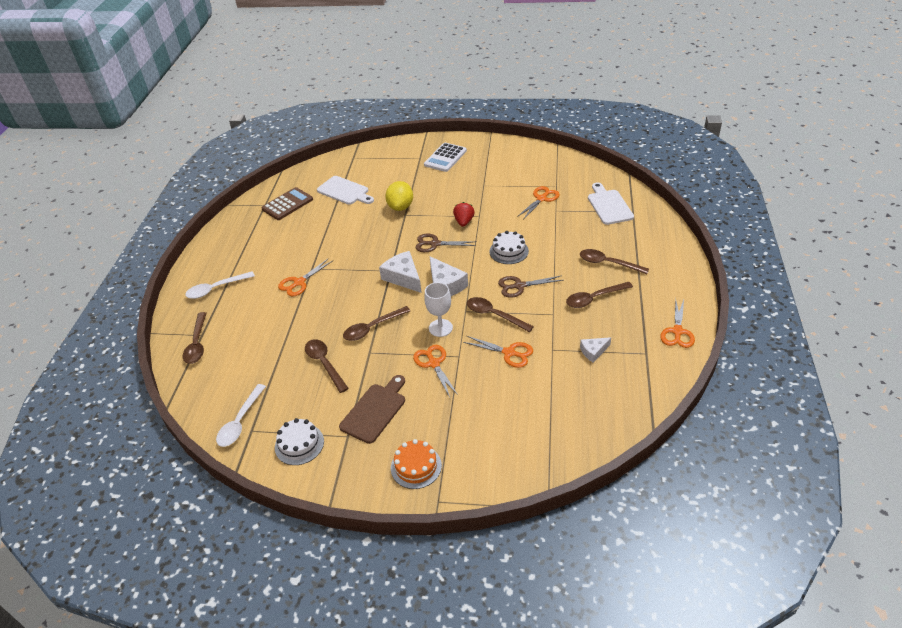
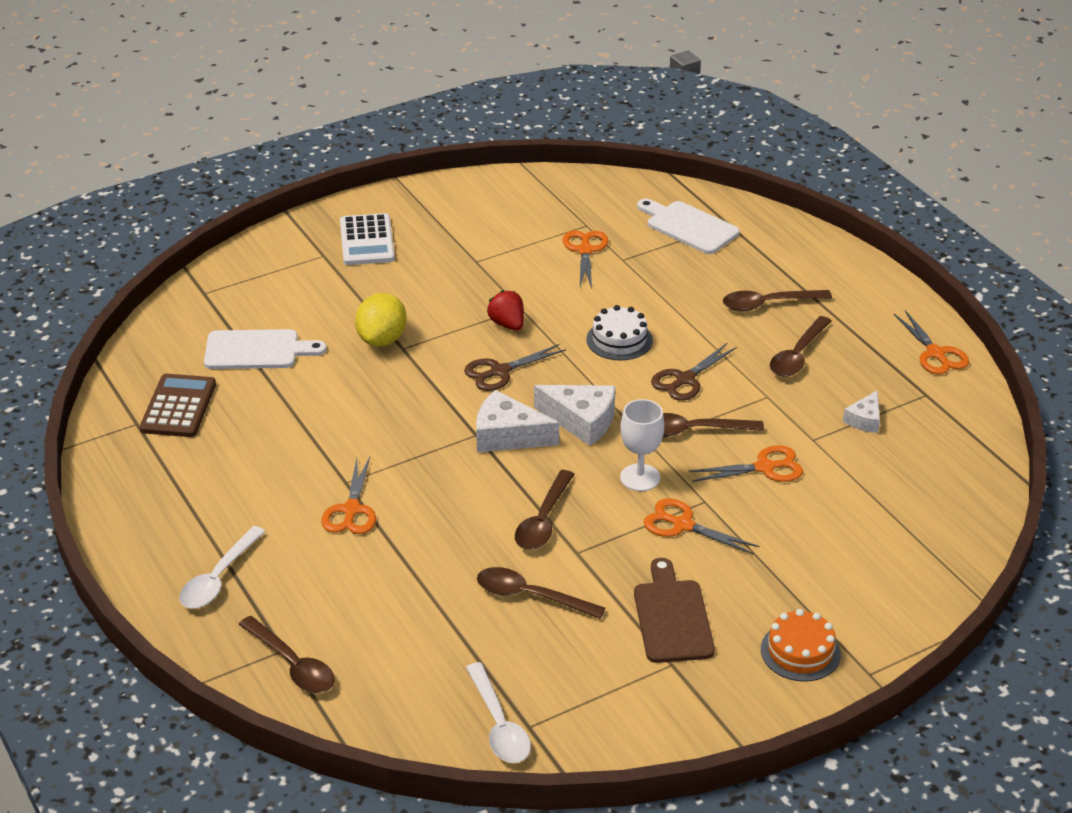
camera: 40 degrees left, 5 degrees down
(299, 444) = (619, 706): white cake -> none
(400, 207) = (382, 339): yellow lemon -> yellow lemon turned 45 degrees clockwise

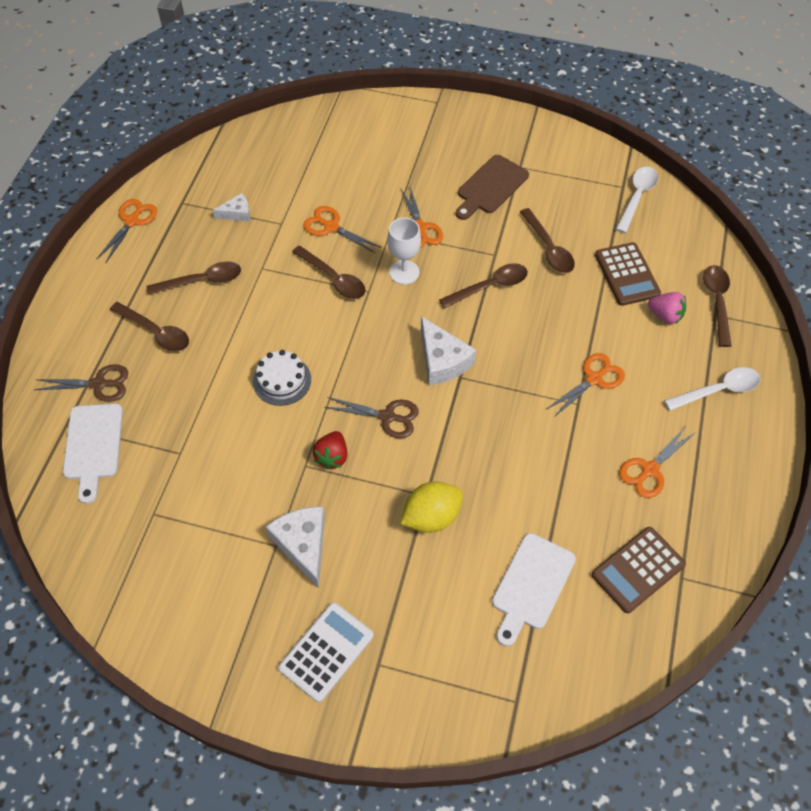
camera: 135 degrees left, 20 degrees up
(257, 350) = (531, 585): white cutting board -> white cutting board turned 105 degrees counterclockwise
(336, 613) = (665, 315): none -> pink strawberry
(418, 626) = (627, 274): none -> brown calculator
(581, 421) = (386, 336): white cheese -> white cheese (303, 545)
(585, 250) = (190, 486): orange scissors -> orange scissors (649, 470)
(685, 379) = (288, 316): brown scissors -> brown scissors (99, 384)
(800, 651) = (453, 131): orange cake -> none

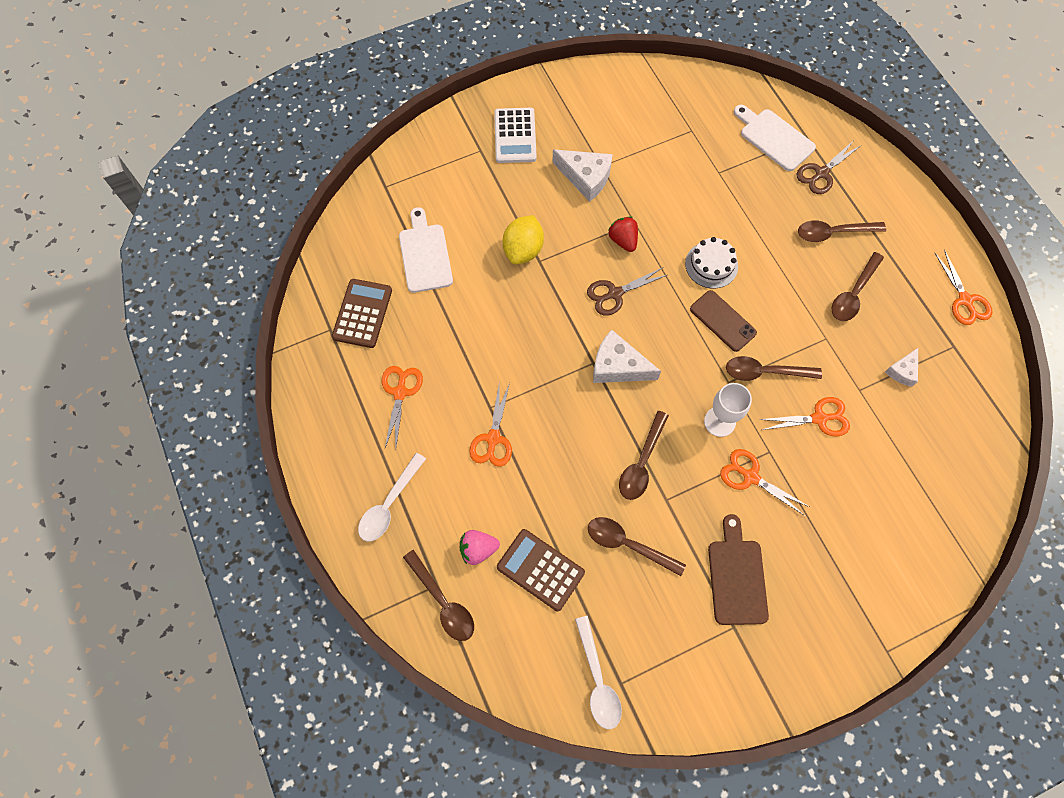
camera: 140 degrees right, 10 degrees up
(323, 333) = (722, 321): none -> brown phone

